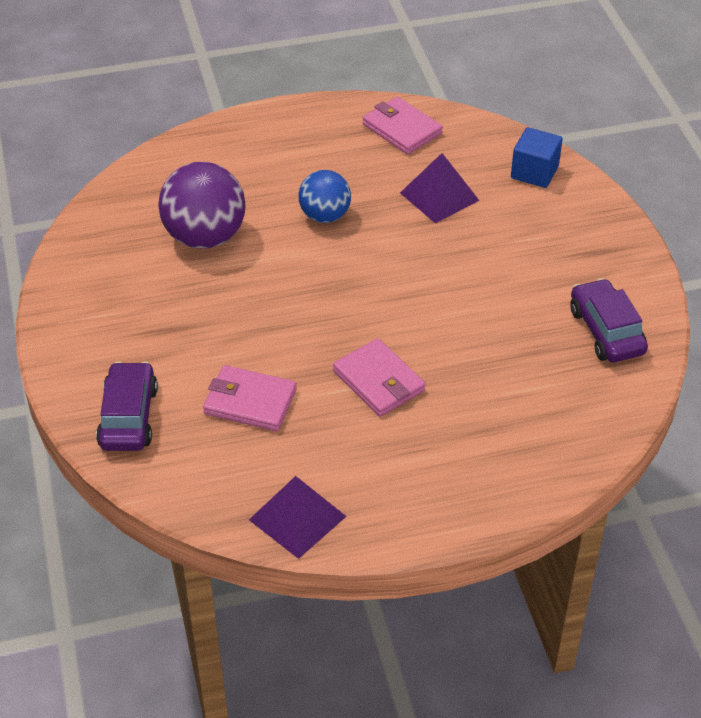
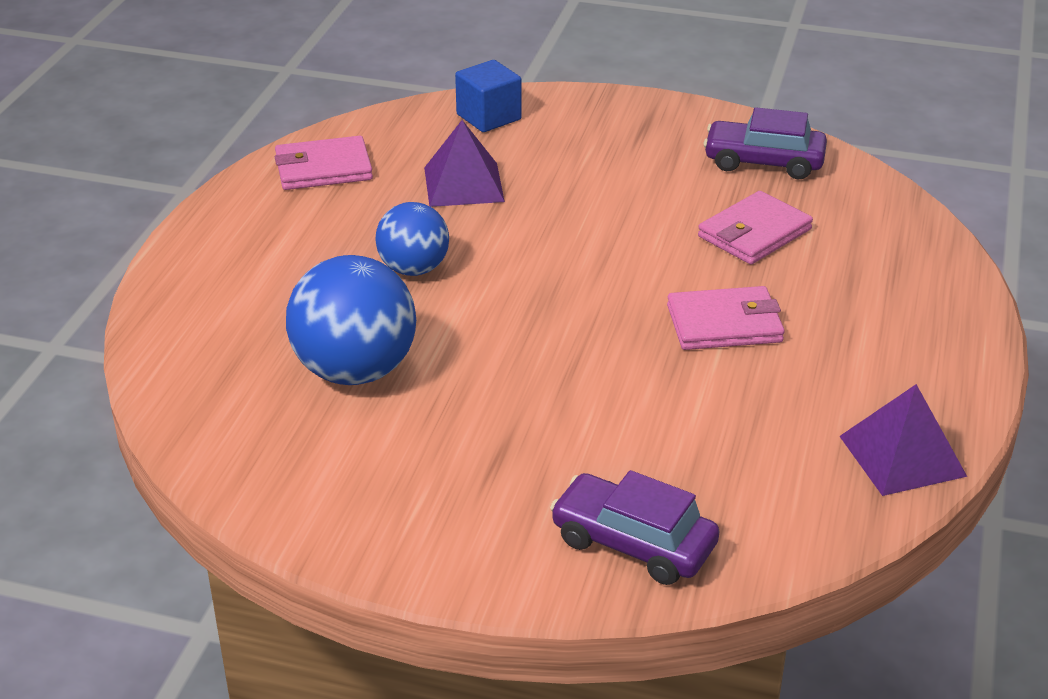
camera: 60 degrees left, 10 degrees down
(205, 237) = (355, 371): purple ball -> blue ball
(250, 401) = (684, 430): pink wallet -> pink wallet (754, 233)

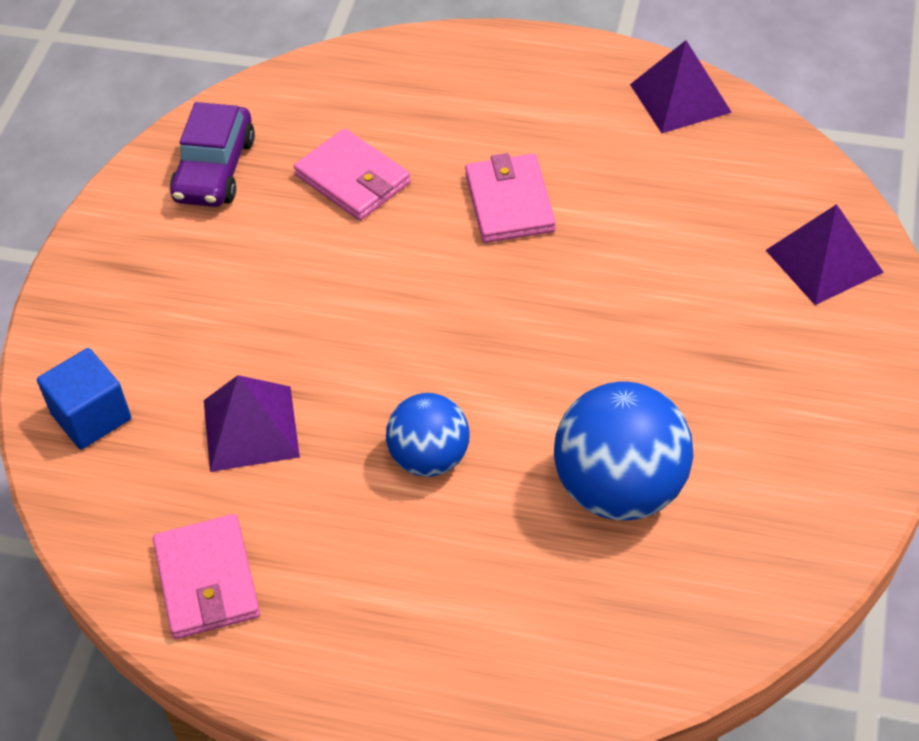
camera: 90 degrees left, 15 degrees up
(633, 543) = (824, 261): purple car -> purple pyramid

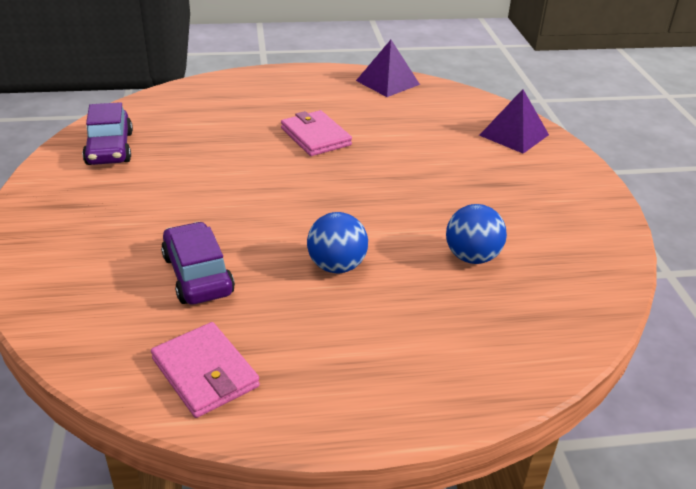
camera: 25 degrees left, 15 degrees down
(91, 416) = (66, 292): blue cube -> none
(251, 428) = (198, 275): purple pyramid -> purple car
(353, 179) = (208, 140): pink wallet -> none
(620, 489) = (472, 257): blue ball -> blue ball, size x0.62

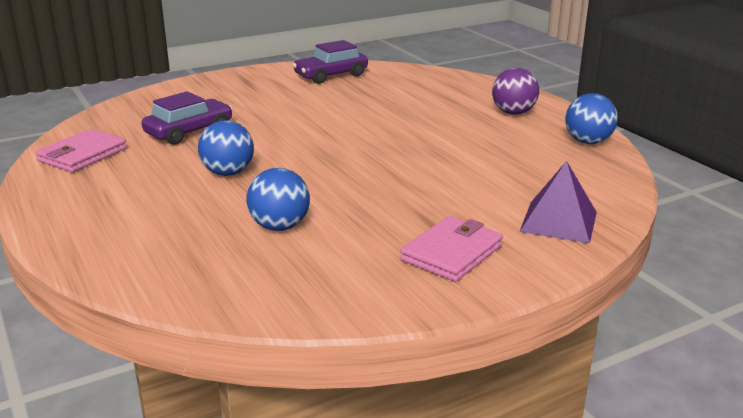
camera: 70 degrees right, 10 degrees down
(305, 90) = (513, 113): none -> purple ball
(315, 137) = (429, 131): pink wallet -> pink wallet (452, 253)
(387, 82) = (588, 142): purple pyramid -> blue ball

